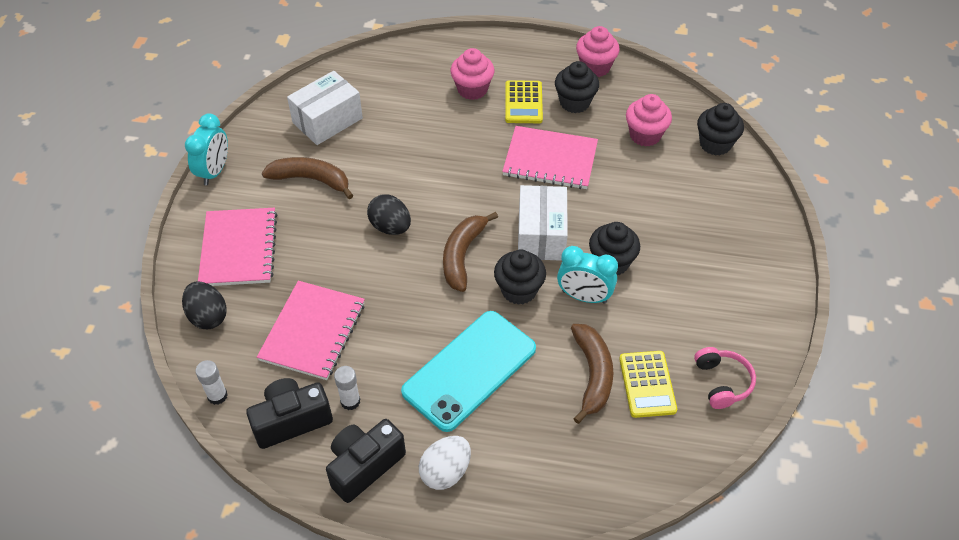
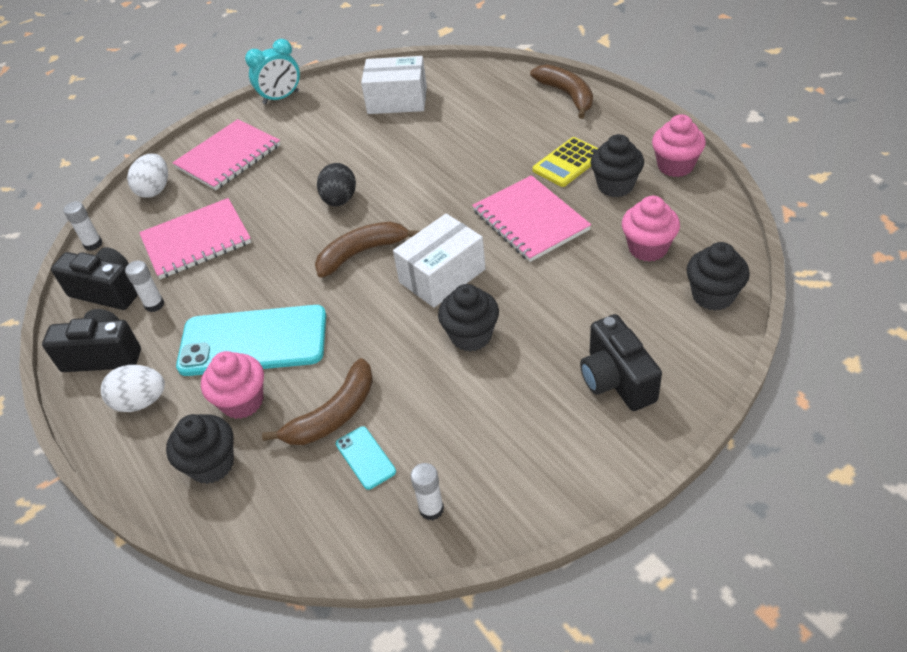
camera: 50 degrees right, 5 degrees down
(208, 316) = (155, 189): black egg -> white egg
(311, 180) = (332, 136): brown banana -> brown banana (567, 95)
(472, 89) = (537, 131): pink cupcake -> pink cupcake (242, 401)
(519, 290) = (367, 307): black cupcake -> black cupcake (211, 464)
(584, 297) = (411, 347): turquoise clock -> none
(647, 384) = (365, 457): yellow calculator -> turquoise phone
(722, 382) = (431, 509): pink headphones -> white glue stick
(725, 231) = (616, 380): none -> black camera

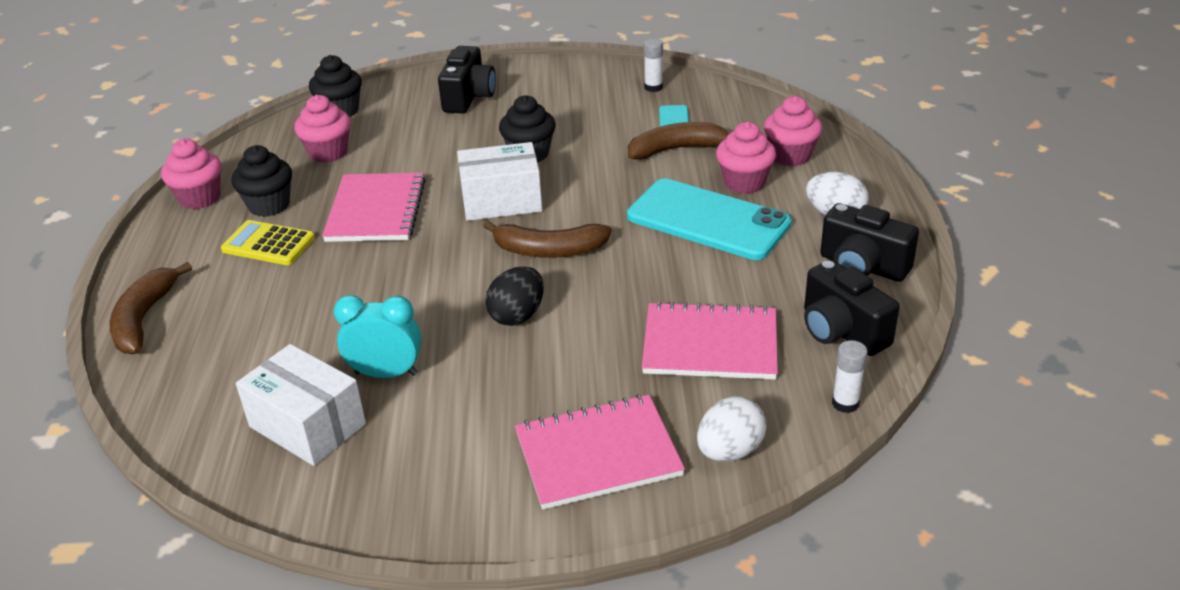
camera: 150 degrees left, 10 degrees down
(154, 304) = (791, 293): white glue stick -> none
(211, 464) = (790, 156): black cupcake -> pink cupcake
(281, 98) = (440, 534): turquoise clock -> turquoise clock (386, 373)
(568, 163) = (268, 244): yellow calculator -> yellow calculator turned 150 degrees counterclockwise

